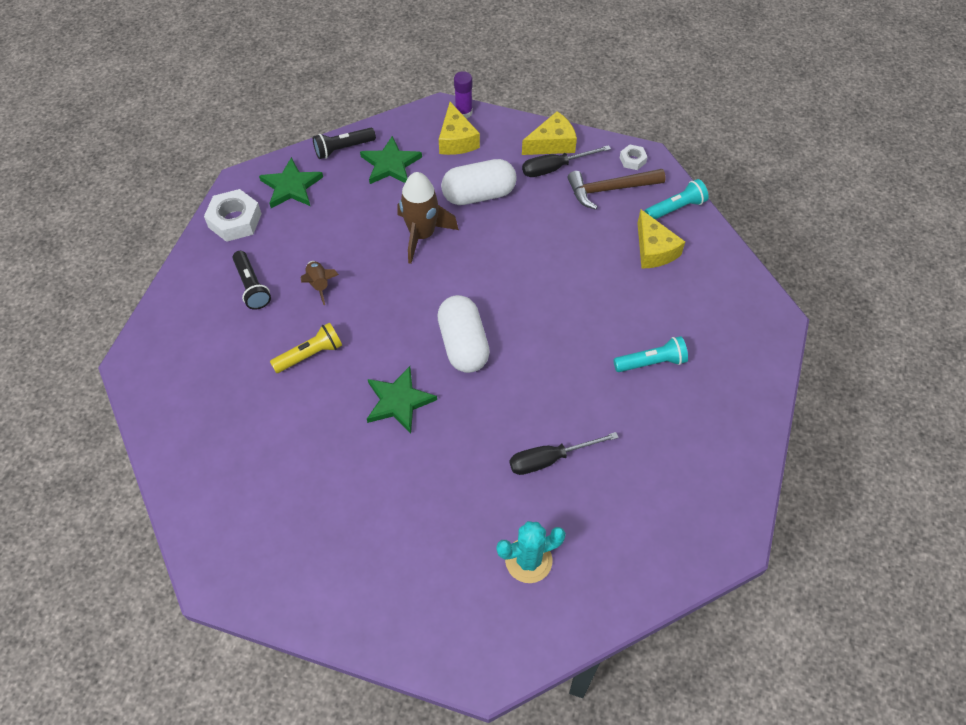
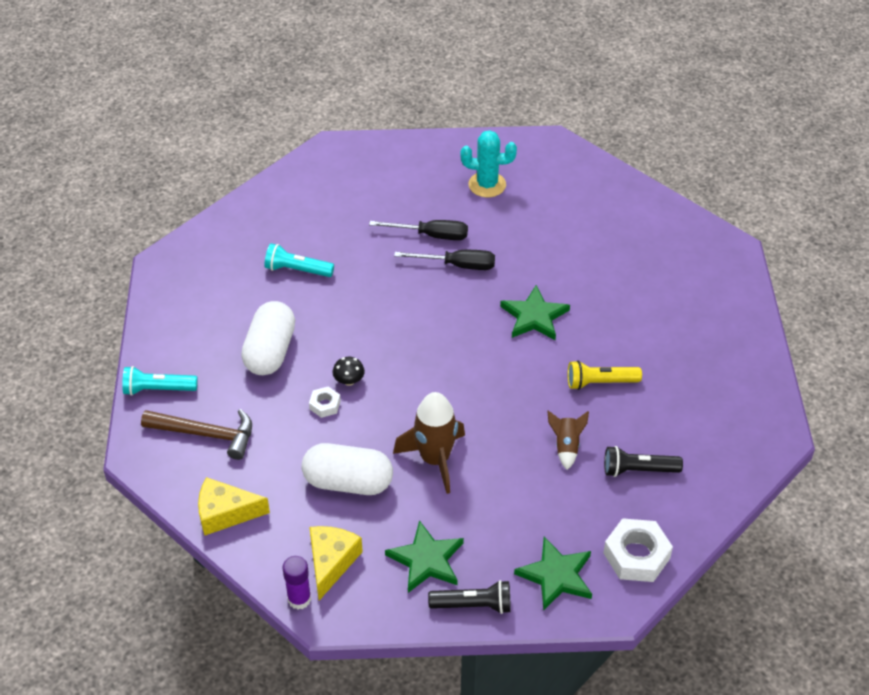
camera: 155 degrees left, 10 degrees down
(252, 286) = (638, 470): black flashlight -> black flashlight turned 90 degrees counterclockwise
(463, 344) = (452, 341): white capsule -> white capsule (270, 351)
(530, 273) = (349, 380): none -> black mushroom
(555, 168) = (244, 481): black screwdriver -> black screwdriver (457, 265)
(632, 160) = (154, 458): white nut -> white nut (325, 405)
(654, 250) = (214, 358): yellow cheese -> none

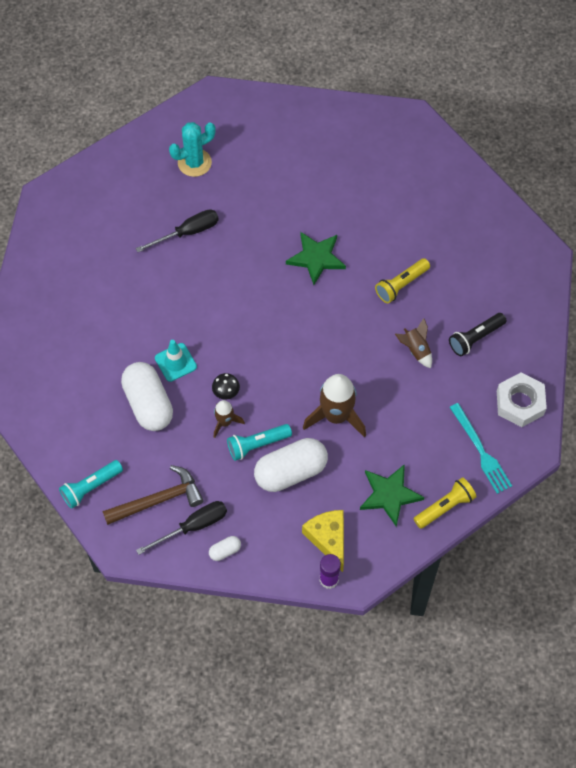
camera: 35 degrees left, 15 degrees up
(225, 513) = (225, 551): yellow cheese -> white capsule
(297, 270) = (110, 323): turquoise flashlight -> turquoise flashlight (257, 445)
(325, 331) = (175, 362): none -> turquoise traffic cone
(325, 405) = (225, 422): white nut -> brown rocket
(457, 265) = (227, 247): black screwdriver -> black screwdriver (193, 526)
(473, 605) = (445, 507): black flashlight -> yellow flashlight
(556, 575) = (480, 451): green star -> turquoise fork

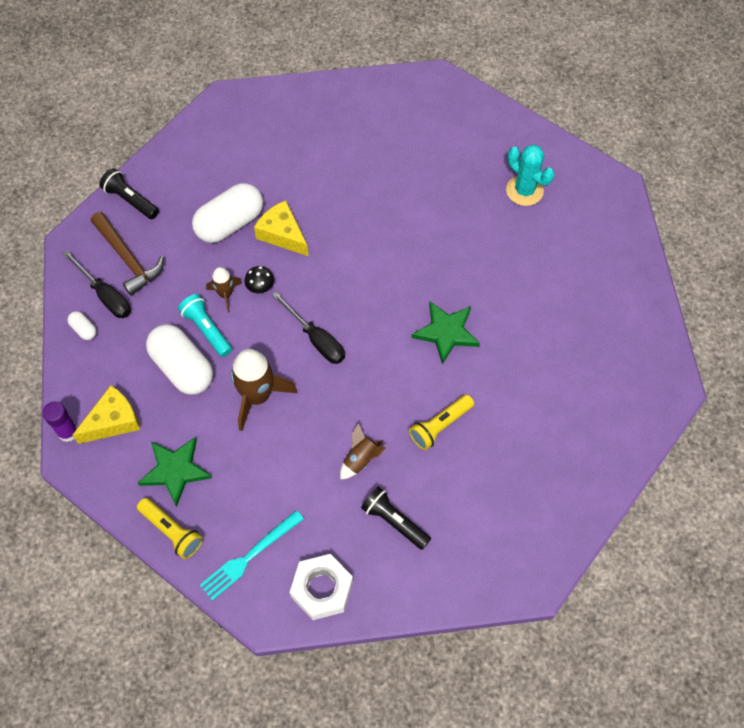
camera: 75 degrees right, 0 degrees up
(90, 487) = (130, 200): turquoise flashlight -> black flashlight
(175, 362) = (282, 234): turquoise traffic cone -> yellow cheese
(187, 232) = (437, 206): black screwdriver -> black screwdriver (316, 339)
(401, 285) = (440, 426): yellow flashlight -> yellow flashlight turned 75 degrees counterclockwise

